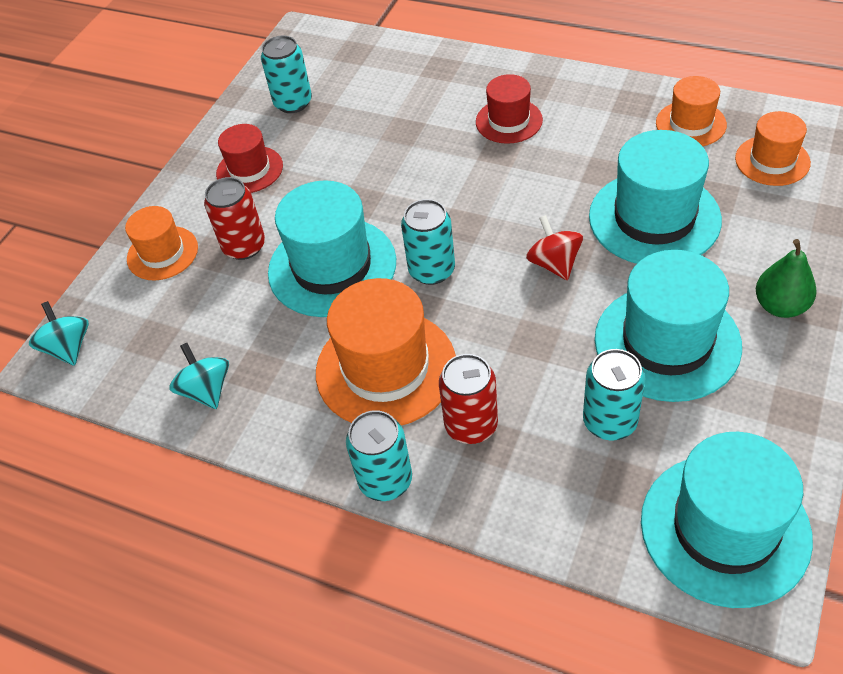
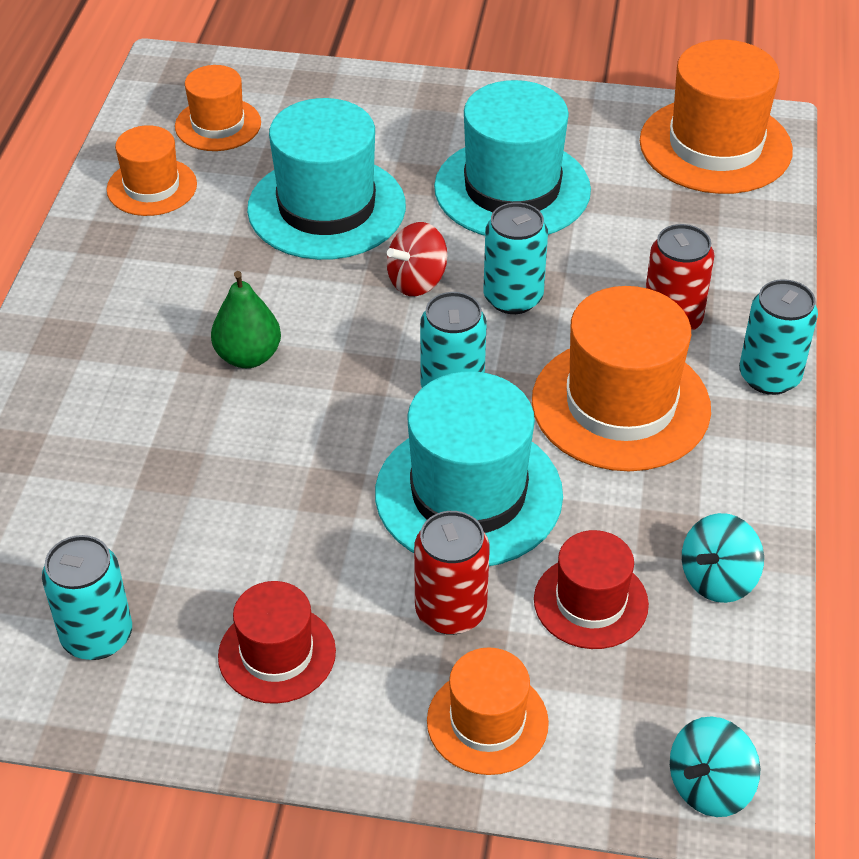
camera: 110 degrees left, 5 degrees down
(509, 121) = (146, 354): red hat -> red hat (590, 602)
(610, 421) = (627, 221): turquoise can -> turquoise can (513, 298)
(724, 529) = (715, 146): turquoise hat -> orange hat
(780, 306) = (442, 118): green pear -> green pear (248, 356)

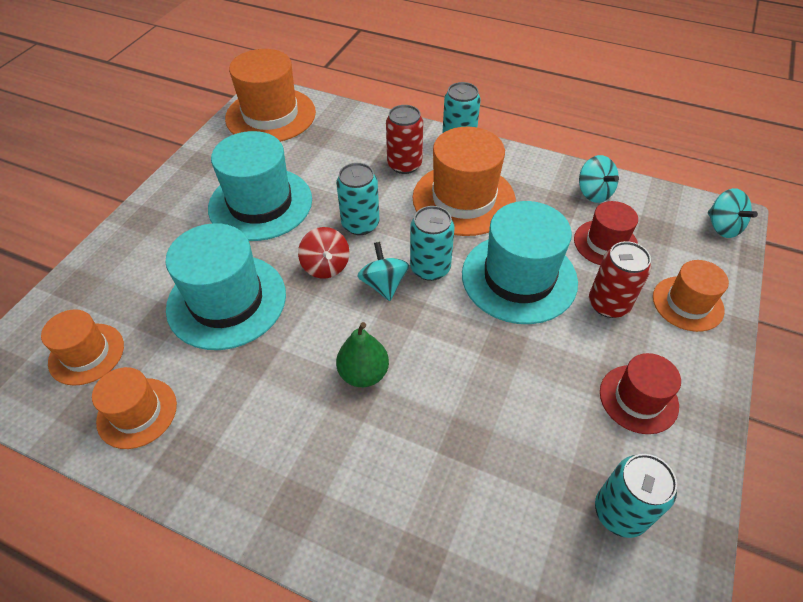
camera: 75 degrees left, 5 degrees up
(403, 346) = (384, 284): none -> turquoise spinning top

